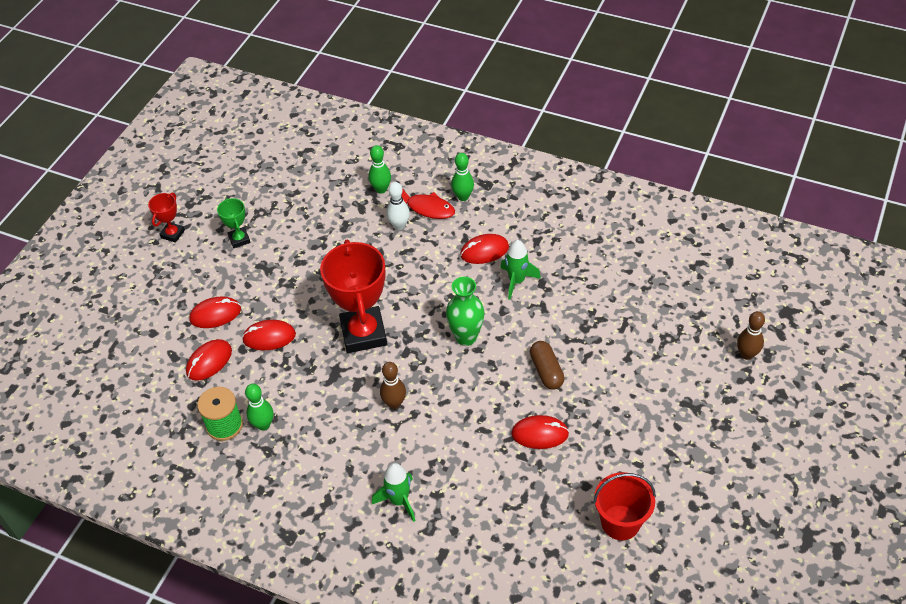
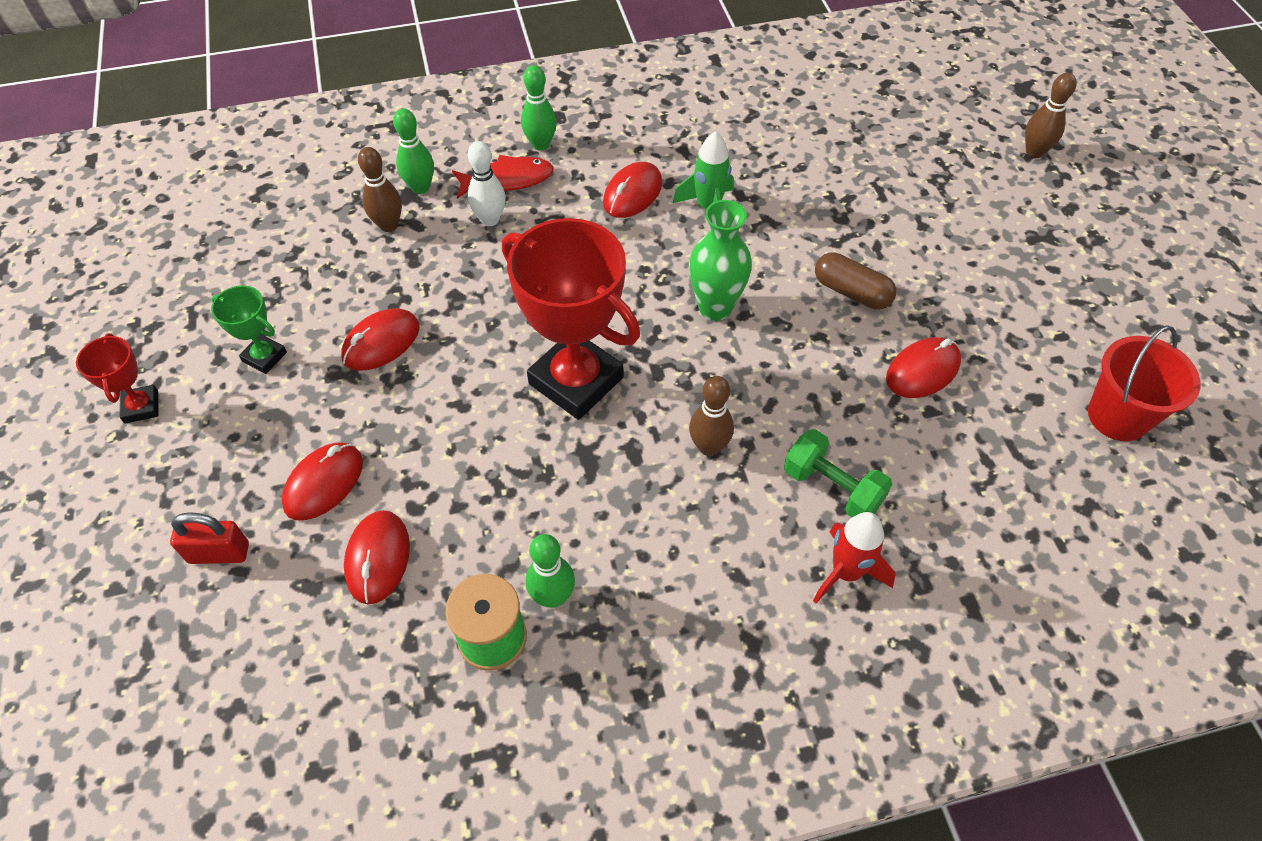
camera: 40 degrees left, 5 degrees up
(152, 319) = (219, 553): none -> red padlock
(269, 337) = (441, 466): red mouse -> red mouse (381, 342)
(348, 202) = (388, 225): none -> brown bowling pin
(399, 501) = (846, 572): green rocket -> red rocket
(432, 460) = (832, 488): none -> green dumbbell

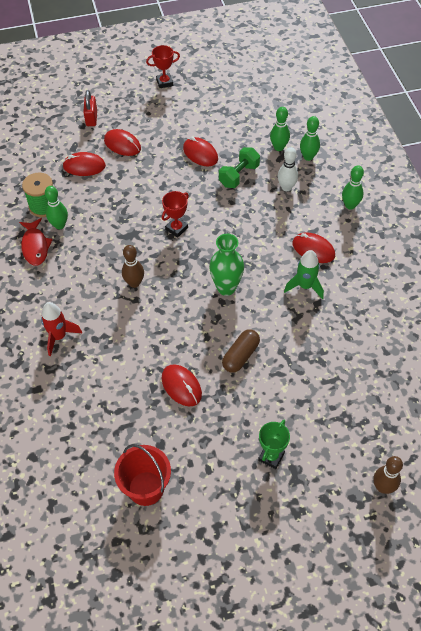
camera: 90 degrees right, 0 degrees up
(264, 357) = (192, 115): green trophy -> green trophy (271, 457)
(388, 225) = (279, 147): brown bowling pin -> green bowling pin
(508, 180) = (318, 193): red fish -> red fish (35, 246)
(576, 380) = (176, 228): red trophy -> red trophy, size x0.47
(832, 488) = (106, 335): green dumbbell -> green dumbbell (239, 175)

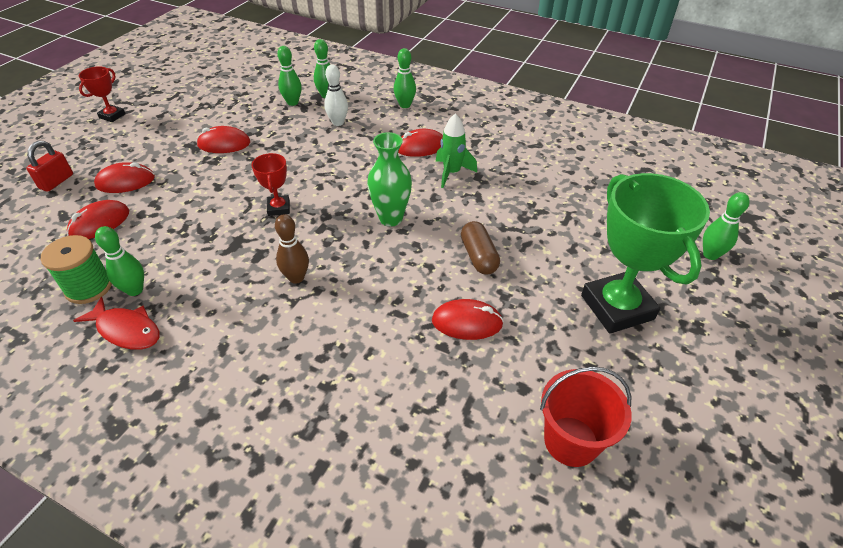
camera: 50 degrees left, 10 degrees down
(59, 336) = (276, 390): red rocket -> none
(91, 118) = (56, 182): red padlock -> red padlock turned 75 degrees clockwise
(239, 175) = (284, 138): green dumbbell -> none
(271, 457) = (617, 307): green trophy -> green trophy, size x2.12
(383, 487) = (710, 255): brown bowling pin -> green bowling pin

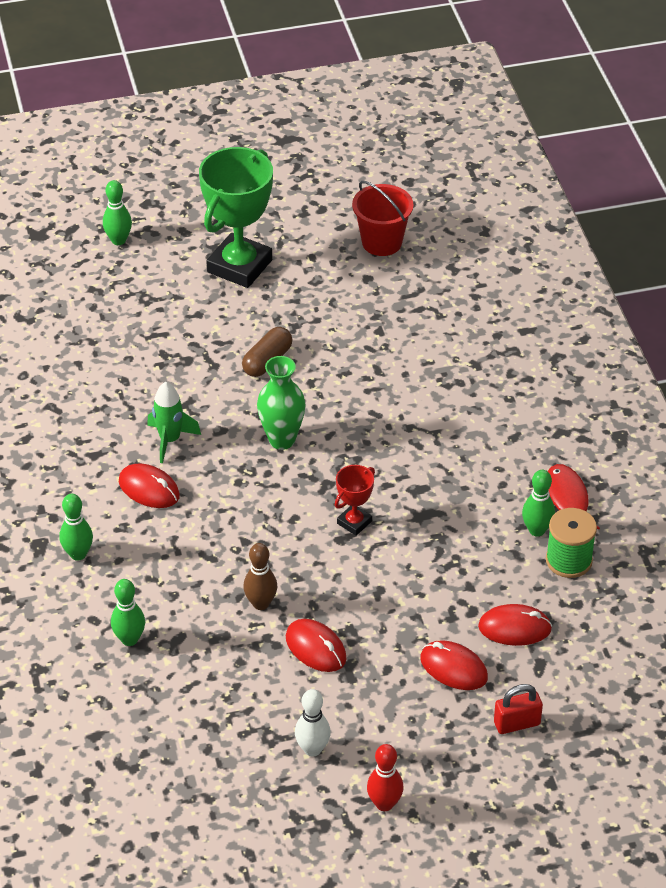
camera: 130 degrees left, 0 degrees up
(112, 116) = (384, 804): red trophy -> red bowling pin
(292, 102) = (178, 658): green bowling pin -> none
(296, 278) = (413, 448): brown bowling pin -> brown bowling pin (261, 603)
(338, 122) = (175, 585): white bowling pin -> white bowling pin (312, 749)
(467, 322) = (343, 331): red mouse -> none

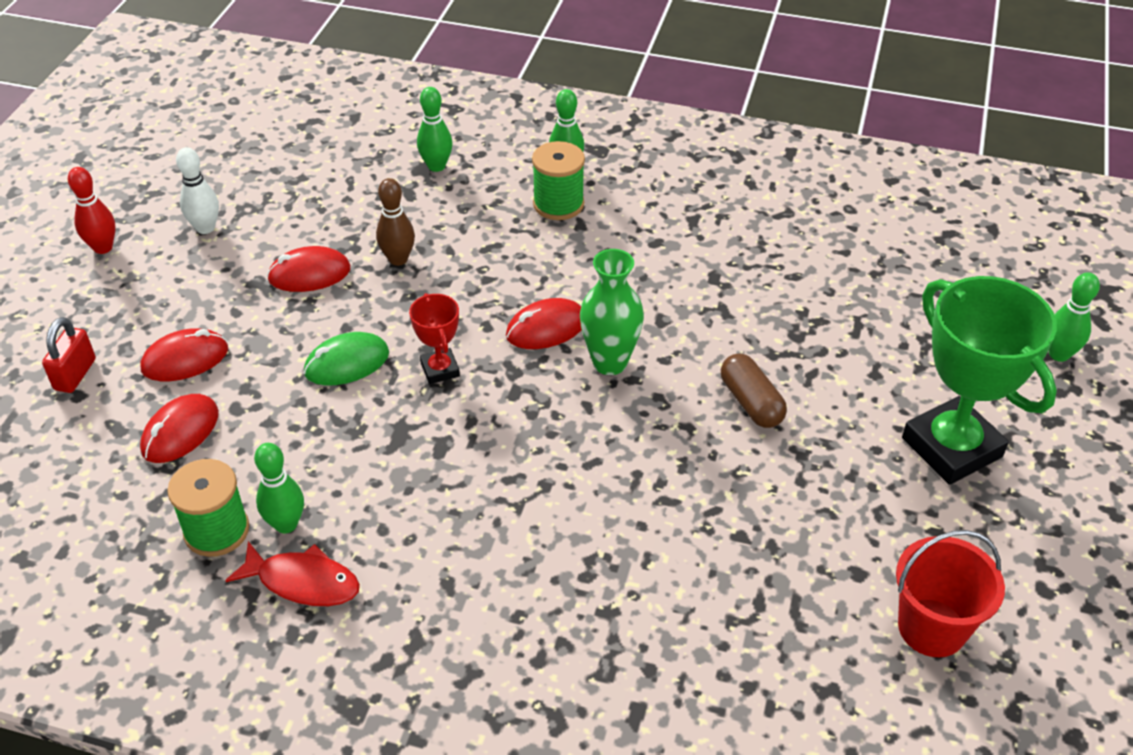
camera: 120 degrees right, 0 degrees up
(128, 539) = (558, 204): none -> green spool
(149, 489) = (614, 239): red mouse -> red mouse (546, 328)
(170, 440) = (674, 277): green rocket -> none
(386, 575) = (347, 363): none -> green mouse

